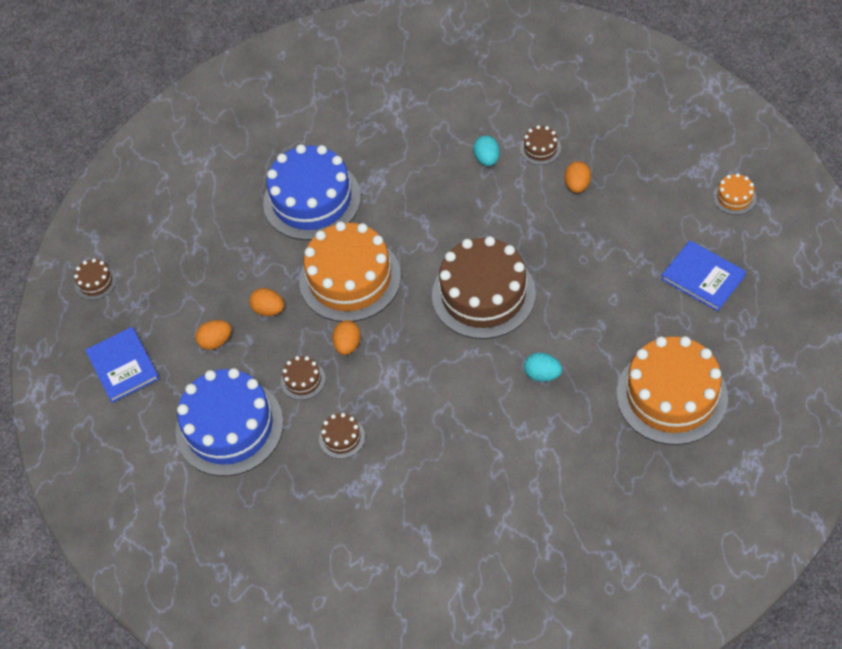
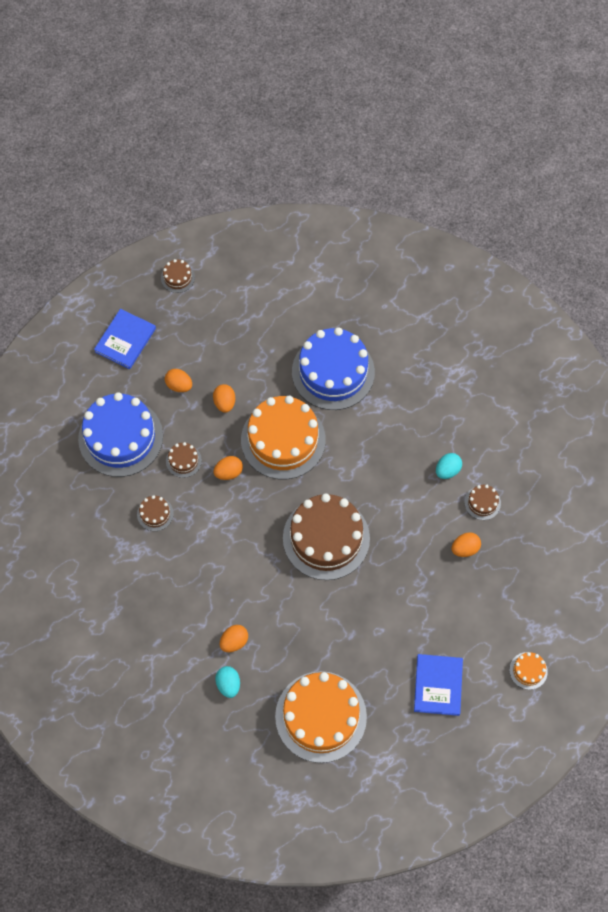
camera: 50 degrees right, 10 degrees up
(538, 434) = (234, 641): none -> orange egg
(542, 374) = (284, 617): turquoise egg -> turquoise egg (228, 684)

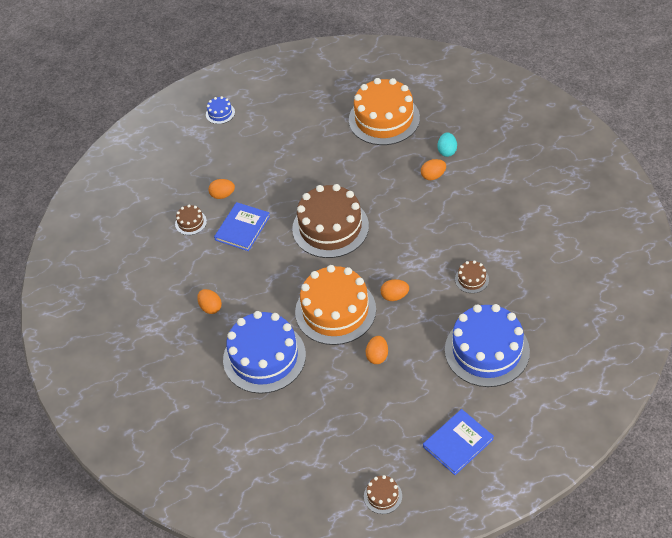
camera: 155 degrees left, 15 degrees down
(179, 385) = (416, 383): orange egg -> orange egg (210, 307)
(183, 460) = (433, 315): brown cake -> none
(438, 685) = (289, 118): blue book -> blue book (242, 228)
(447, 470) = (205, 252): turquoise egg -> none
(528, 670) = (220, 113): orange cake -> blue cake

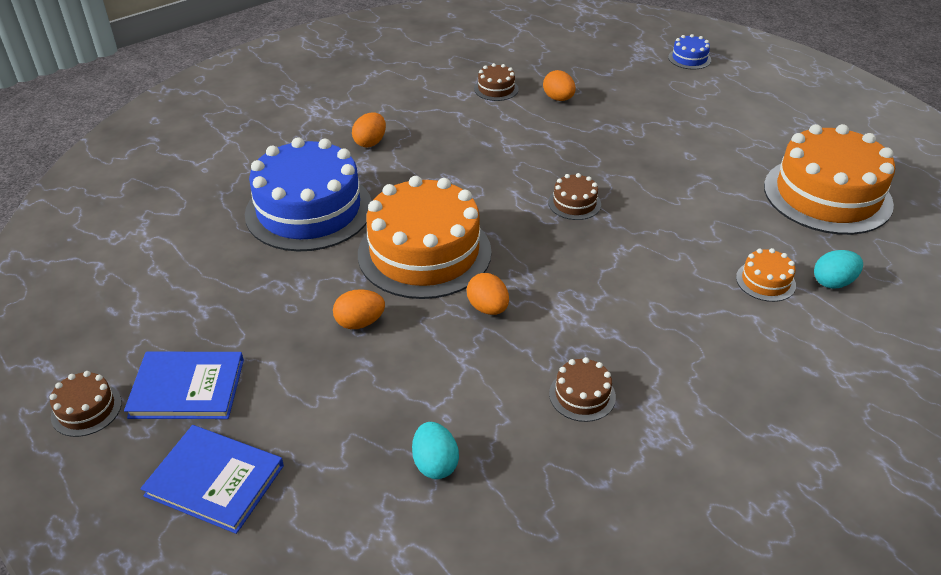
camera: 60 degrees right, 10 degrees down
(242, 228) = (516, 129): blue book -> blue book (187, 388)
(330, 227) = (574, 203): brown cake -> brown cake, size x0.42
(433, 176) = (765, 281): orange egg -> orange cake
(487, 350) = (435, 464): blue cake -> turquoise egg

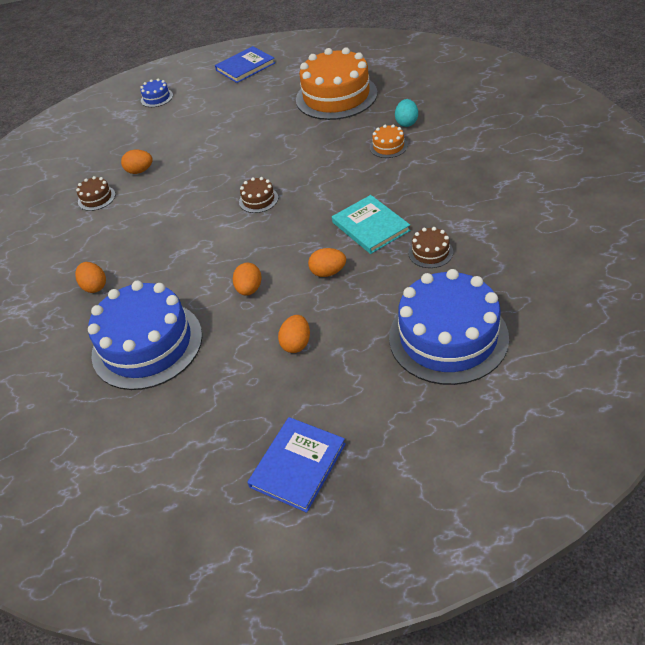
camera: 55 degrees left, 5 degrees up
(86, 409) = (279, 541): brown cake -> none
(215, 480) = (400, 463): blue book -> blue book (245, 67)
(424, 252) = (249, 289): orange cake -> orange egg
(435, 464) = (448, 337): turquoise egg -> blue cake
(593, 318) = (370, 226): none -> turquoise book

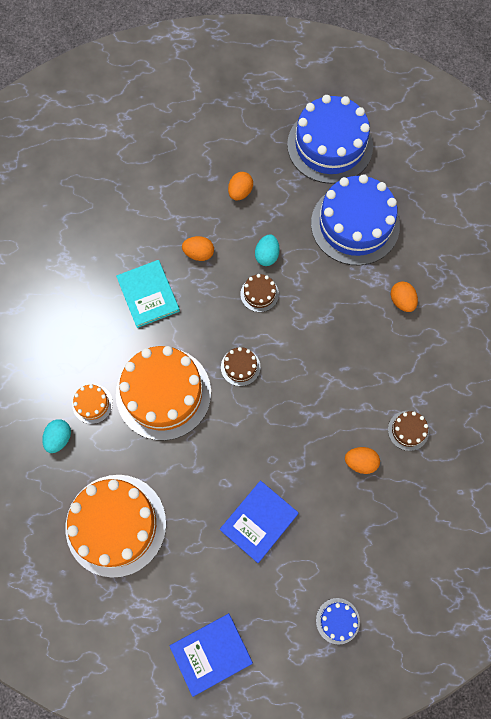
camera: 175 degrees left, 25 degrees up
(249, 289) = (267, 255): orange egg -> turquoise egg
(297, 465) = (259, 104): blue book -> blue book (259, 521)
(326, 167) = (163, 393): none -> orange cake
(430, 252) = (111, 248): brown cake -> brown cake (259, 294)
(448, 337) = (131, 166): blue cake -> blue cake (330, 145)

